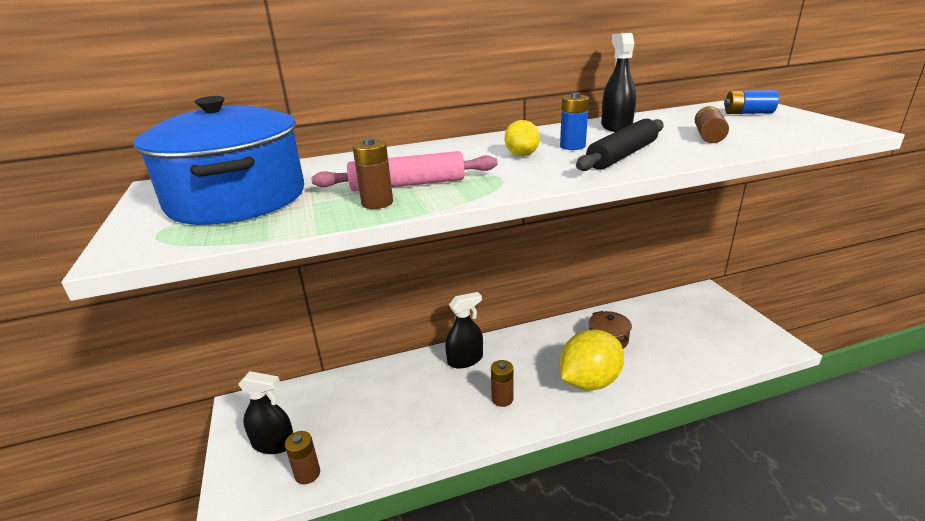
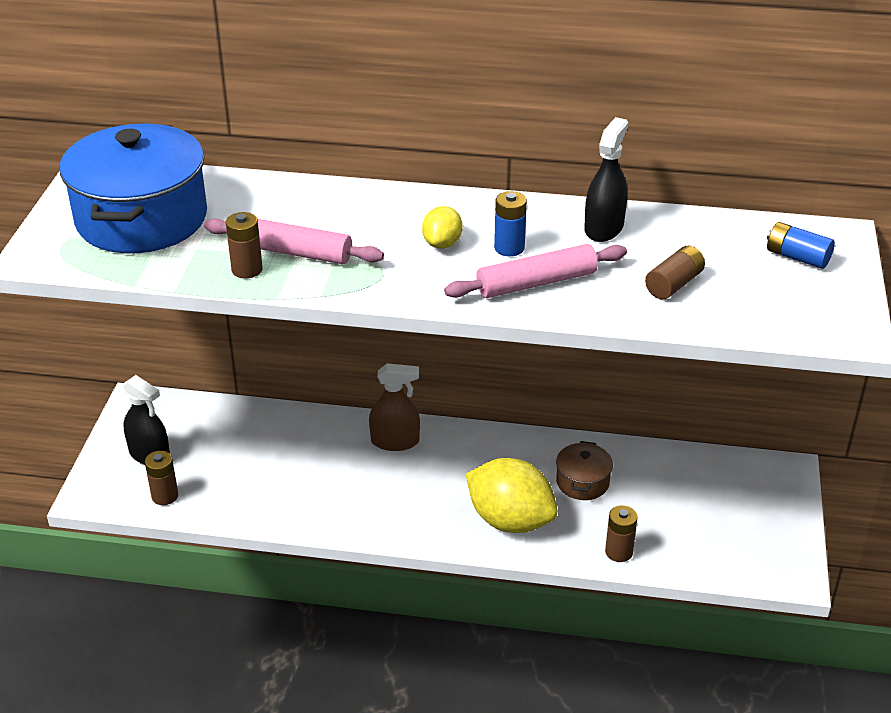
camera: 25 degrees right, 10 degrees up
(465, 360) = (395, 441): black spray bottle -> brown spray bottle
(502, 399) = (399, 500): brown battery -> brown battery (619, 552)
(589, 381) = (510, 520): yellow lemon -> yellow lemon turned 45 degrees clockwise
(622, 155) = (536, 283): black rolling pin -> pink rolling pin

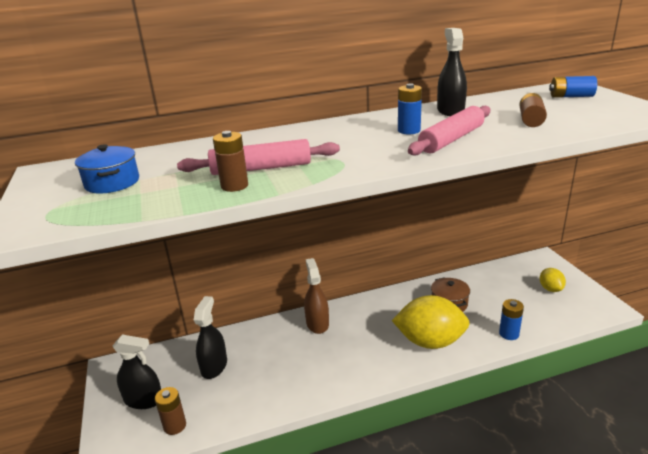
camera: 25 degrees left, 10 degrees down
(141, 219) = (112, 183): blue pot -> blue pot, size x0.46
(242, 446) = (214, 366): none -> black spray bottle
(395, 441) = (317, 323): brown spray bottle -> brown spray bottle turned 75 degrees counterclockwise
(442, 243) = (363, 139): yellow lemon -> yellow lemon (550, 289)
(619, 552) = (509, 334): brown battery -> blue battery

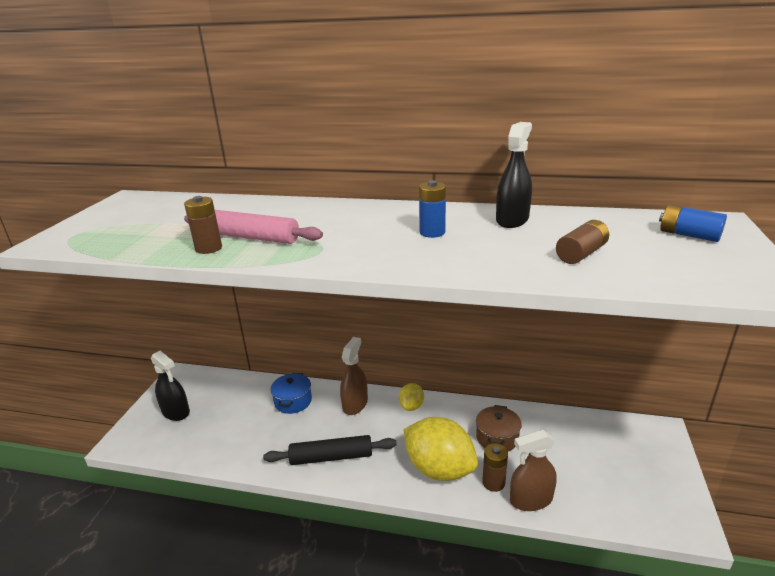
camera: 30 degrees right, 0 degrees up
(112, 183) = (145, 220): blue pot -> blue pot (293, 401)
(175, 426) = (176, 443): brown battery -> brown battery (493, 482)
(214, 366) = (244, 407): black spray bottle -> none
(338, 370) = (331, 457): none -> black rolling pin
(451, 139) = (455, 254): pink rolling pin -> none
(509, 334) = (531, 499): blue battery -> brown spray bottle
(550, 289) = (634, 471): yellow lemon -> yellow lemon (411, 406)

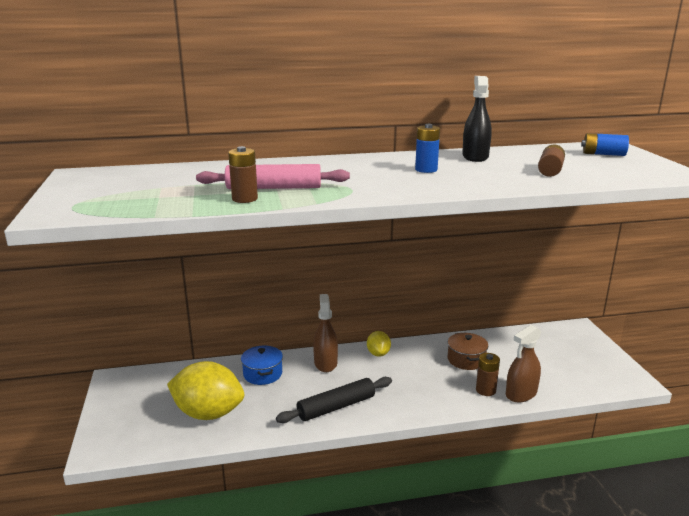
camera: 25 degrees left, 5 degrees down
(176, 412) = (140, 410): black spray bottle -> none
(439, 469) = (436, 392): yellow lemon -> yellow lemon (208, 413)

